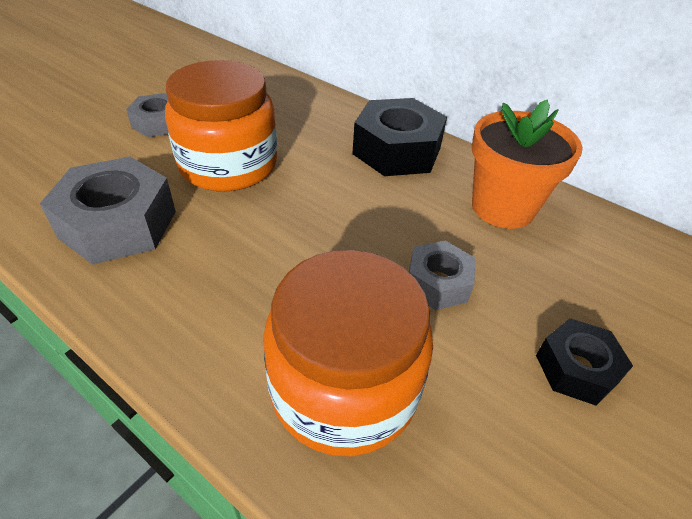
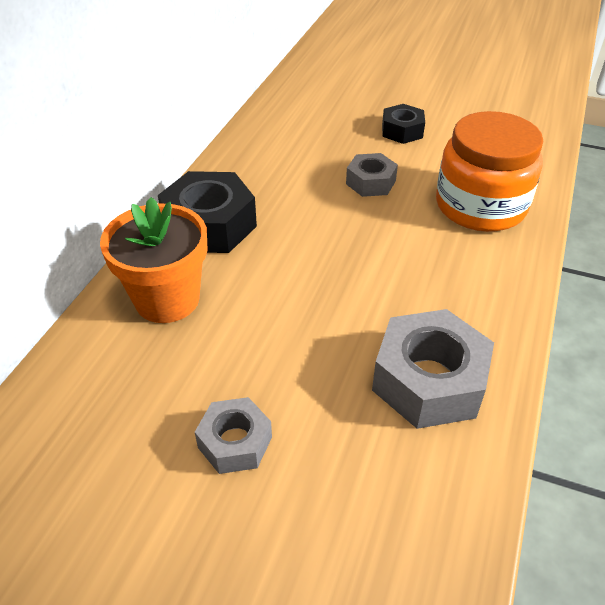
camera: 105 degrees left, 0 degrees up
(228, 165) = (292, 337): orange jar -> none
(502, 207) = (268, 161): orange flower pot -> orange flower pot (167, 299)

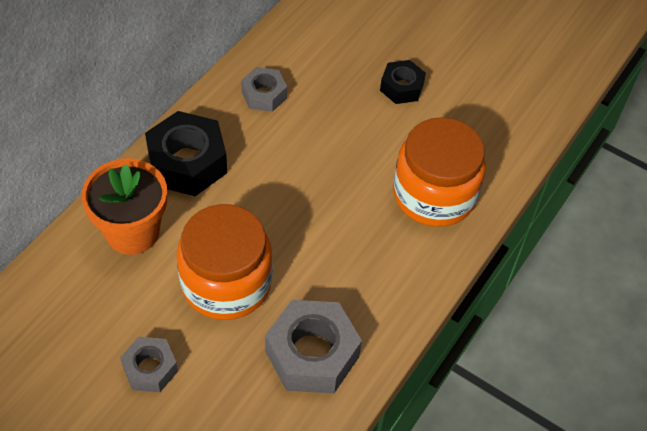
camera: 10 degrees right, 10 degrees up
(295, 328) = (226, 282): none -> orange jar
(371, 182) = (346, 145): grey nut -> grey nut (264, 95)

